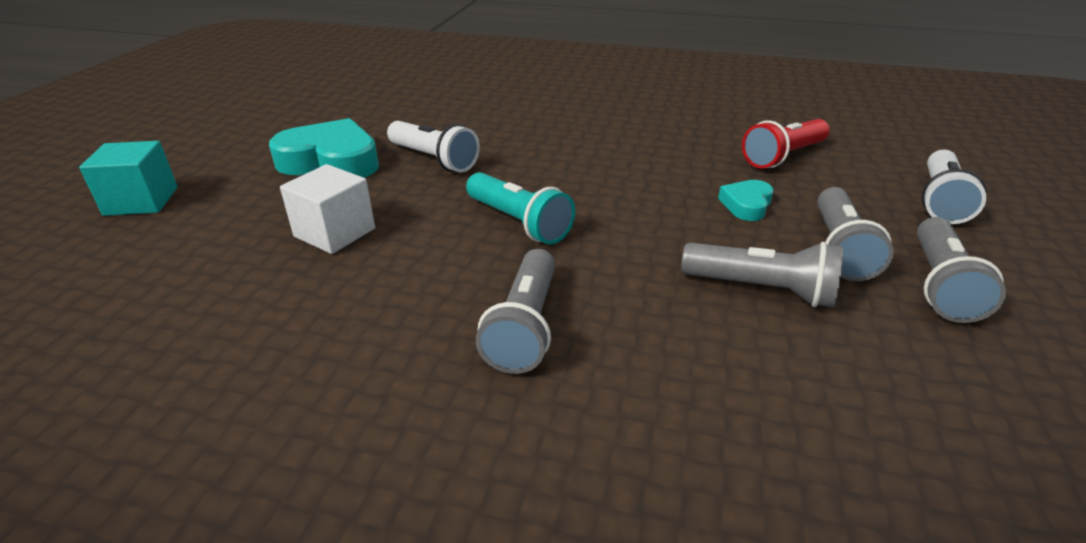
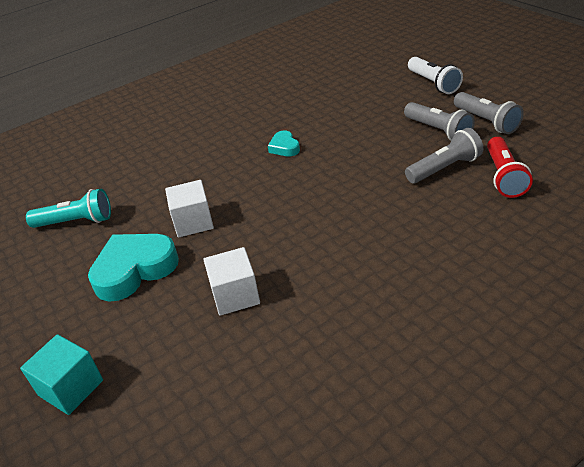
camera: 45 degrees left, 5 degrees up
(434, 159) = (193, 222): white flashlight -> white cube
(519, 222) = (308, 217): turquoise flashlight -> turquoise flashlight (76, 221)
(525, 327) = (402, 253): grey flashlight -> none
(746, 205) = (377, 136): turquoise heart -> turquoise heart (284, 147)
(783, 156) = (348, 100): red flashlight -> red flashlight (504, 177)

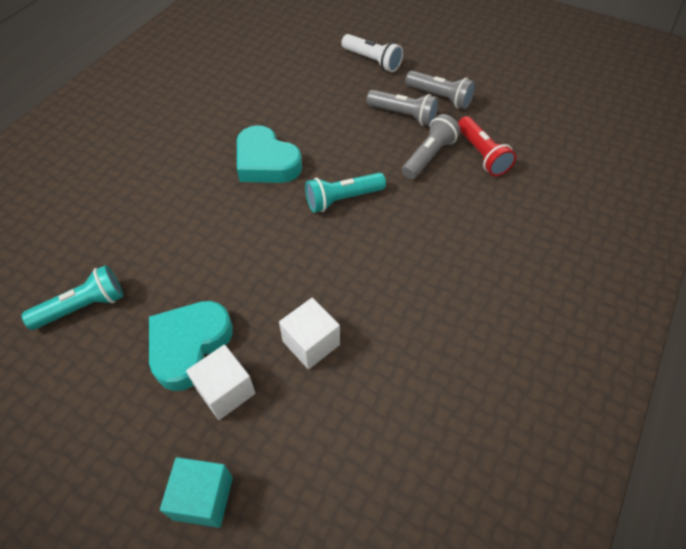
camera: 30 degrees left, 15 degrees up
(193, 222) = (220, 273): white cube -> white cube (225, 391)
(284, 147) = (266, 162): turquoise heart -> turquoise heart, size x1.98
(336, 188) = (342, 199): none -> turquoise flashlight

